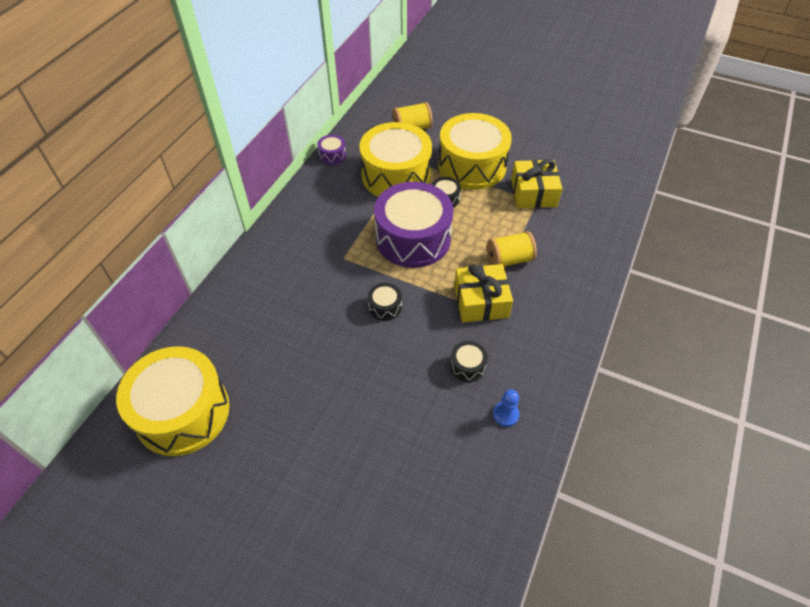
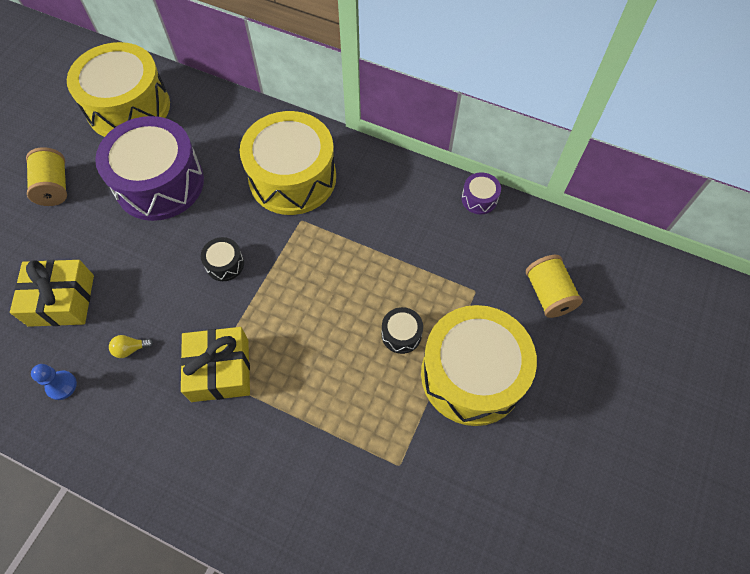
camera: 90 degrees right, 10 degrees up
(396, 175) = (445, 274): yellow drum -> yellow drum (292, 178)
(413, 238) = (328, 294): purple drum -> purple drum (159, 183)
(467, 366) = (130, 349): black drum -> yellow light bulb
(509, 259) = (285, 411): yellow spool -> yellow spool (54, 187)
(533, 193) = (416, 462): yellow gift -> yellow gift (61, 300)

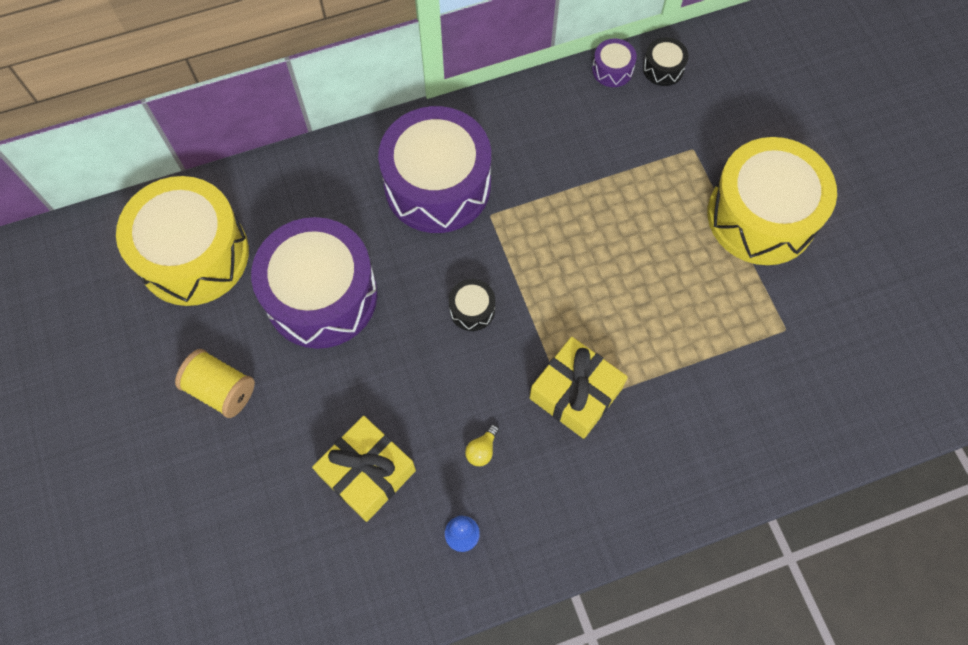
camera: 45 degrees left, 5 degrees up
(292, 178) = (437, 185): yellow drum -> purple drum
(401, 334) = (678, 233): black drum -> black drum (663, 68)
(548, 294) = (747, 103): yellow spool -> none

